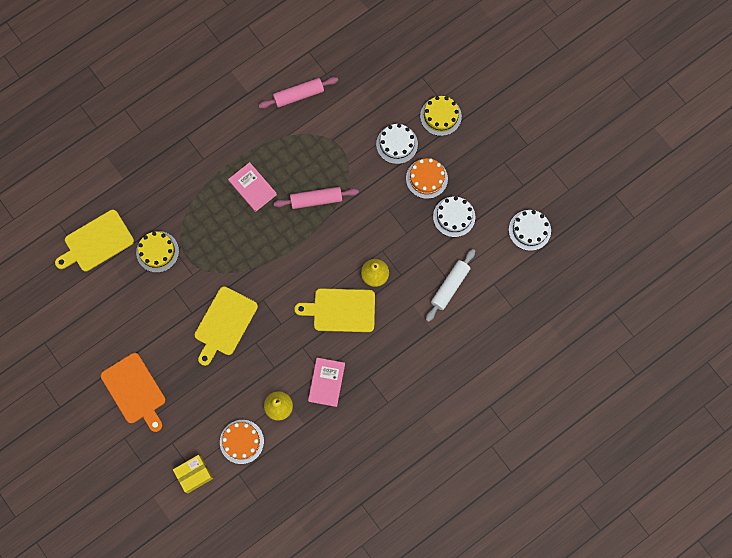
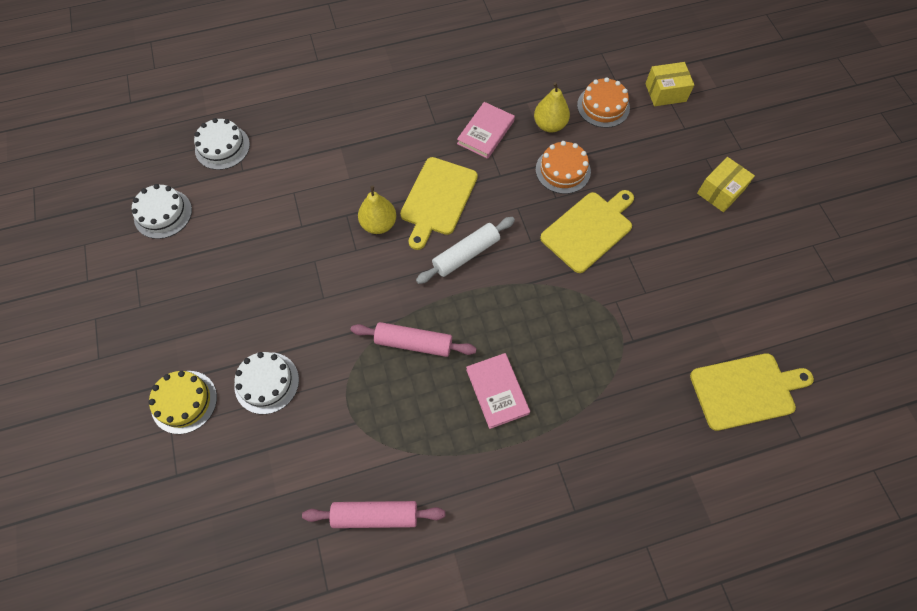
camera: 160 degrees left, 10 degrees down
(135, 390) = (720, 192): orange cutting board -> yellow box
(157, 251) = (658, 347): yellow cake -> none
(341, 310) = (437, 199): yellow cutting board -> yellow cutting board turned 90 degrees clockwise
(426, 178) = (252, 320): orange cake -> orange cake (563, 170)
(450, 286) = (295, 183): white rolling pin -> white rolling pin (466, 254)
(454, 216) = (244, 260): white cake -> white cake (222, 147)

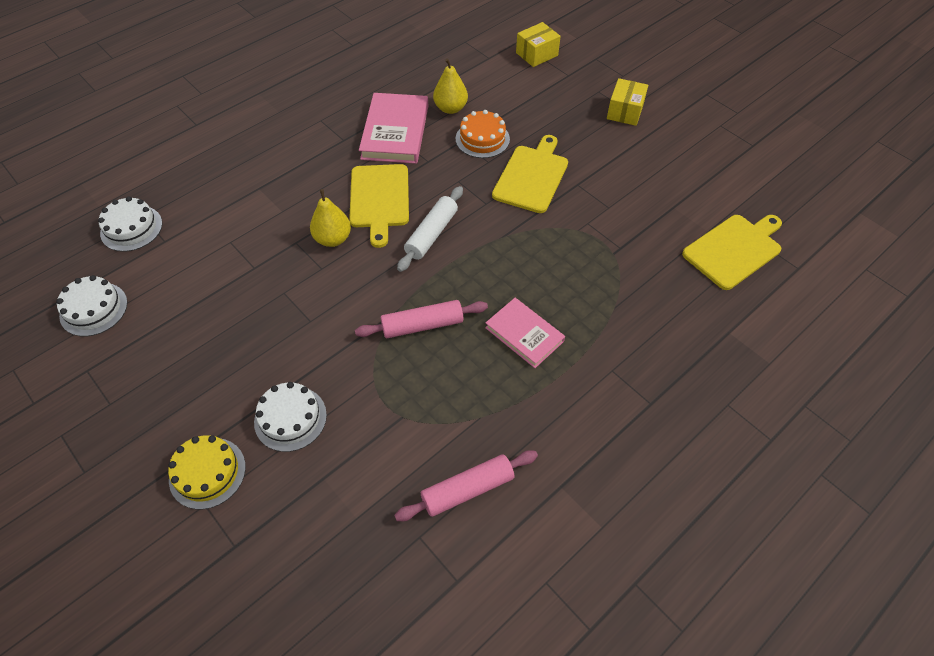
camera: 25 degrees left, 10 degrees down
(485, 132) = (395, 132): pink book -> pink book, size x1.56
(603, 106) = (489, 80): orange cake -> none

